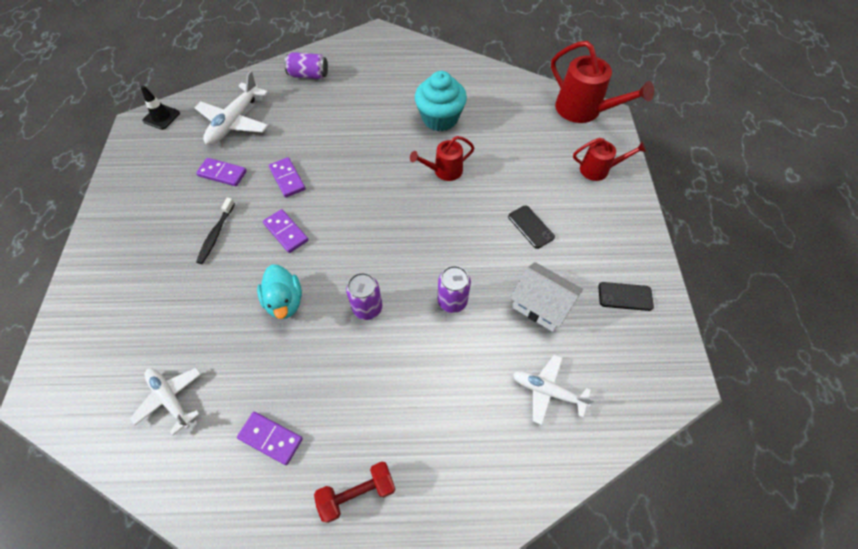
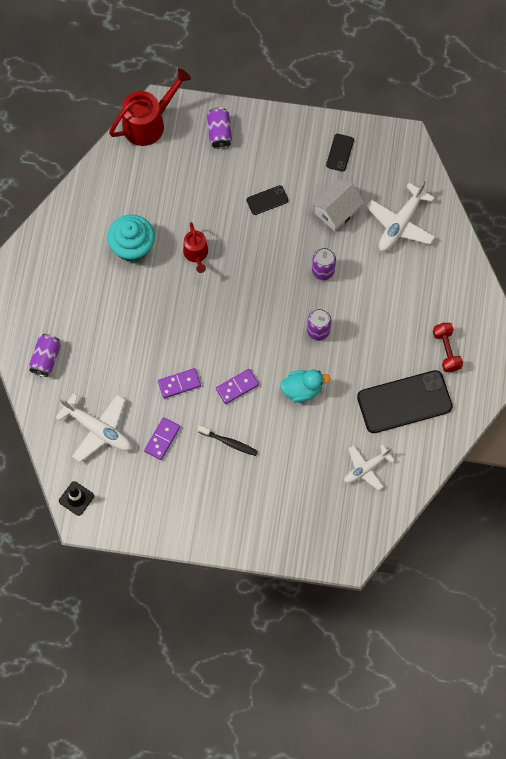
camera: 80 degrees left, 10 degrees up
(271, 438) = (404, 402): purple domino -> black phone
(547, 391) = (400, 224): white plane -> white plane, size x1.51
(598, 169) = (219, 133): red watering can -> purple can

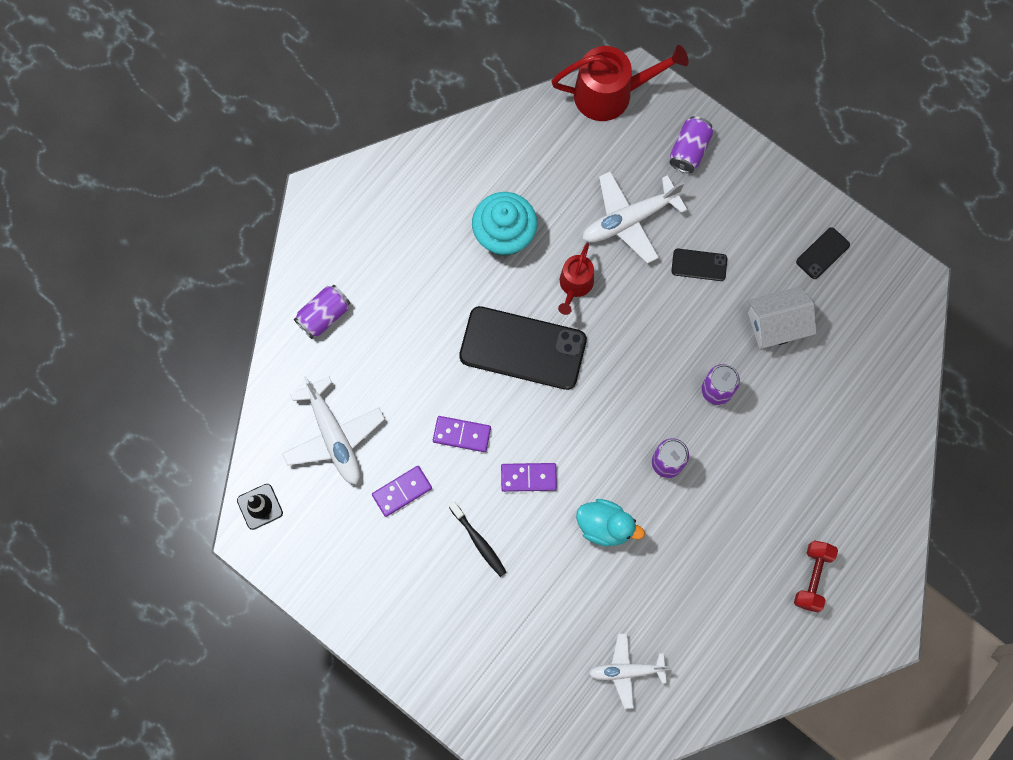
camera: 30 degrees right, 5 degrees up
(400, 224) = (847, 383): white plane -> white plane (629, 219)
(404, 402) = (722, 613): black phone -> black phone (523, 348)

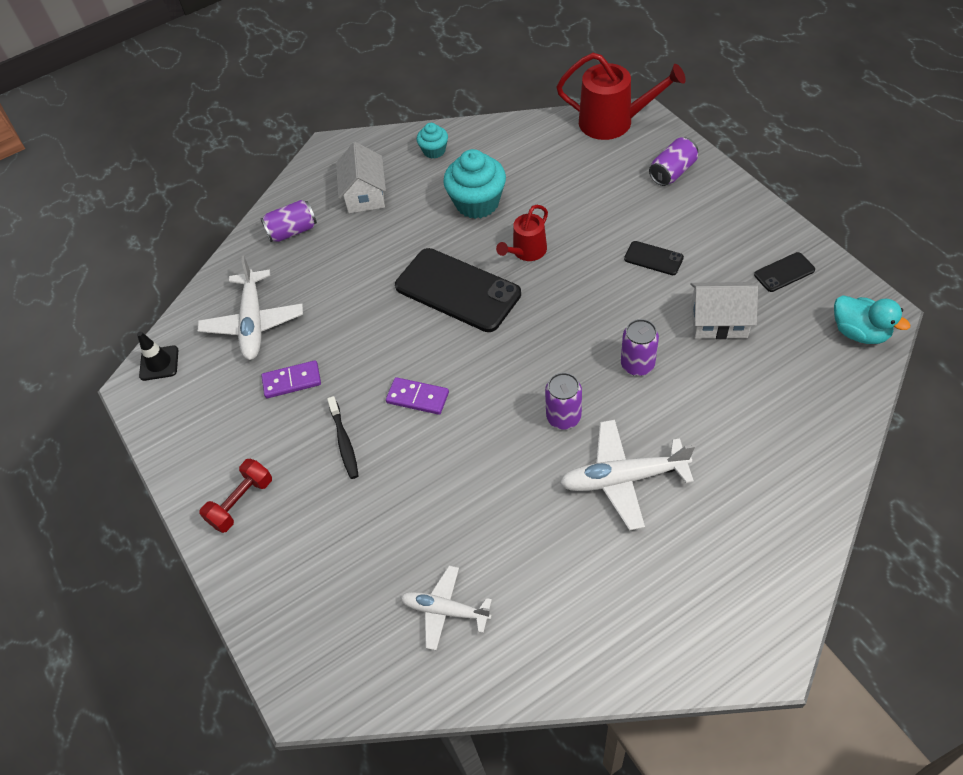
camera: 25 degrees right, 20 degrees down
(382, 250) = (365, 194): none -> white house
(433, 174) = (434, 151): none -> turquoise cupcake
(462, 434) = (369, 347): purple domino -> none
(605, 526) = (477, 459): turquoise duck -> turquoise duck (859, 332)
(629, 219) = (597, 212): white plane -> white plane (623, 478)
(812, 577) = (692, 570): red dumbbell -> red dumbbell (241, 502)

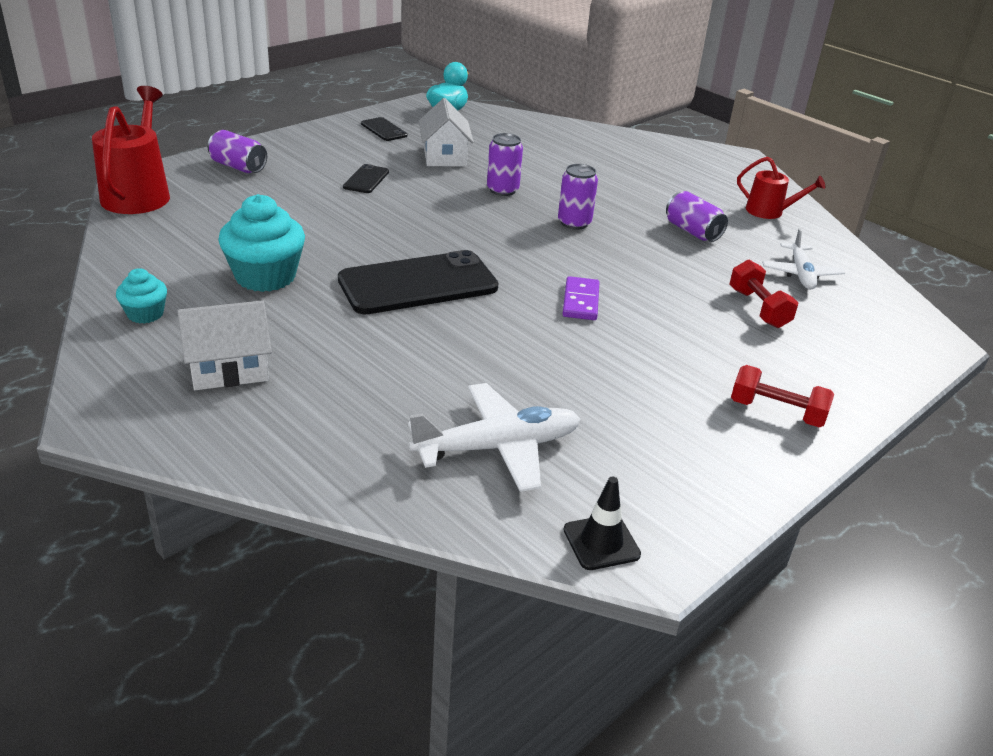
camera: 110 degrees left, 20 degrees down
(292, 231) = (302, 434): purple can -> purple can (692, 231)
(292, 381) = (589, 396): purple domino -> none
(344, 442) = (659, 345): black toothbrush -> none
(386, 542) = (758, 308): none -> red dumbbell
(457, 290) = (418, 284): black phone -> black phone turned 45 degrees clockwise
(527, 251) = (354, 243): red watering can -> red watering can (769, 212)
(623, 478) = (626, 199): white plane -> none

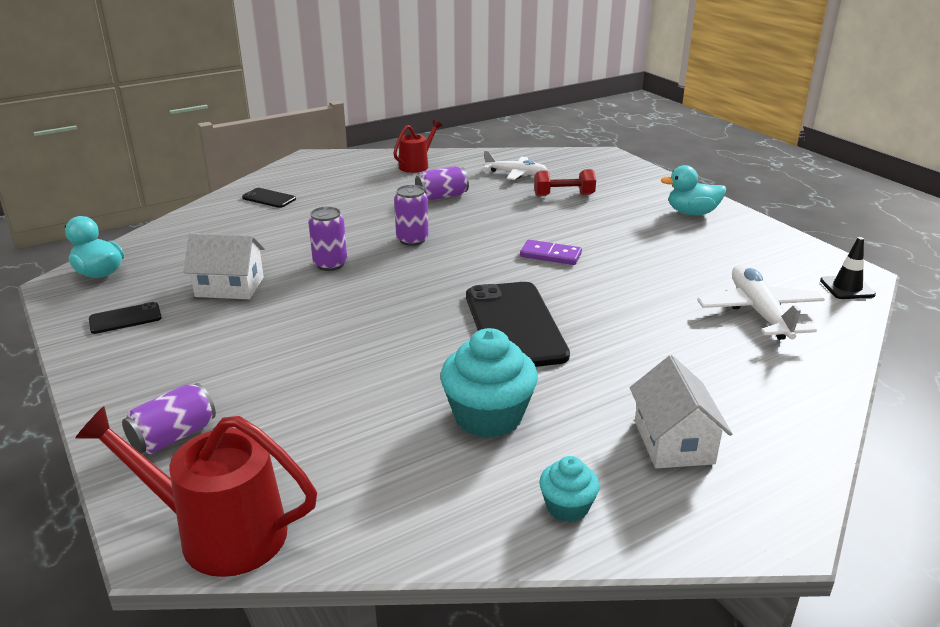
camera: 75 degrees left, 5 degrees down
(366, 179) = (266, 339): black phone -> black phone (269, 198)
(776, 412) = (692, 213): red dumbbell -> turquoise duck

